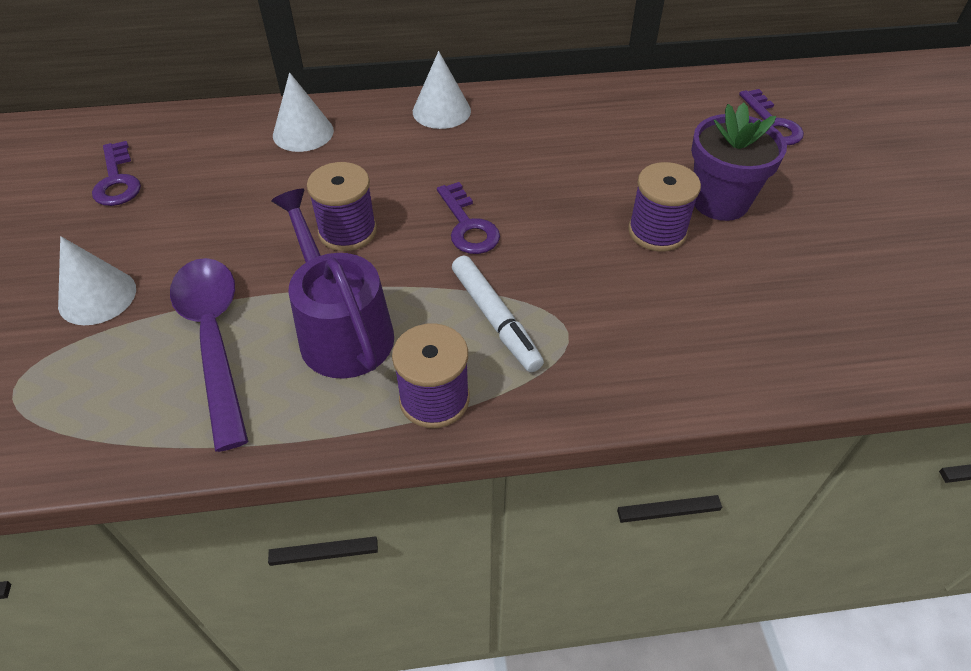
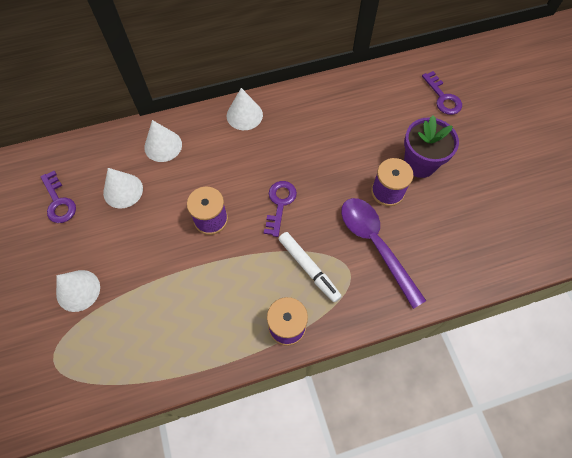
camera: 10 degrees left, 15 degrees up
(214, 339) = (156, 308): purple spoon -> purple spoon (375, 245)
(221, 179) = (123, 190): none -> white cone
(341, 330) = (225, 290): purple watering can -> none
(468, 225) = (280, 204): purple key -> purple key turned 135 degrees counterclockwise

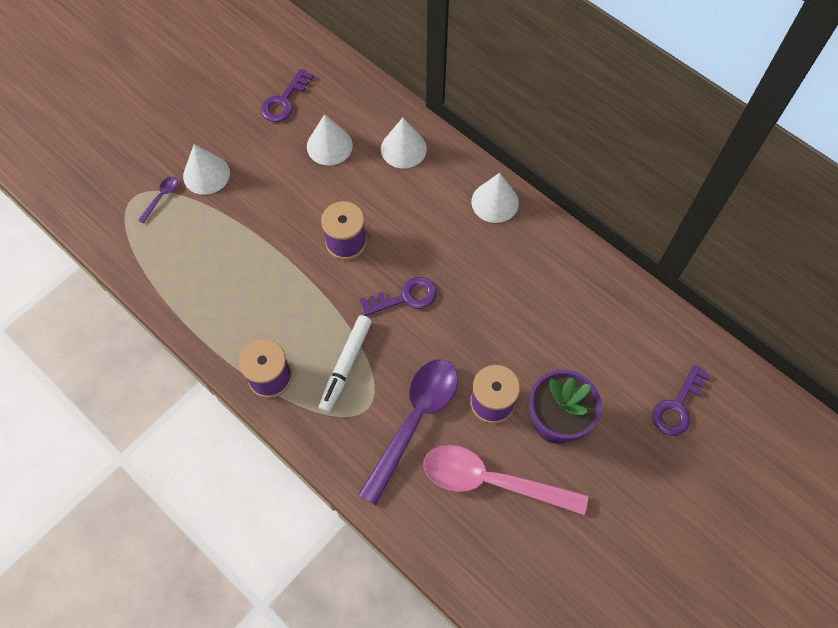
camera: 60 degrees right, 0 degrees up
(71, 336) = (161, 197): none -> purple spoon
(442, 220) = (491, 481): none -> pink spoon

